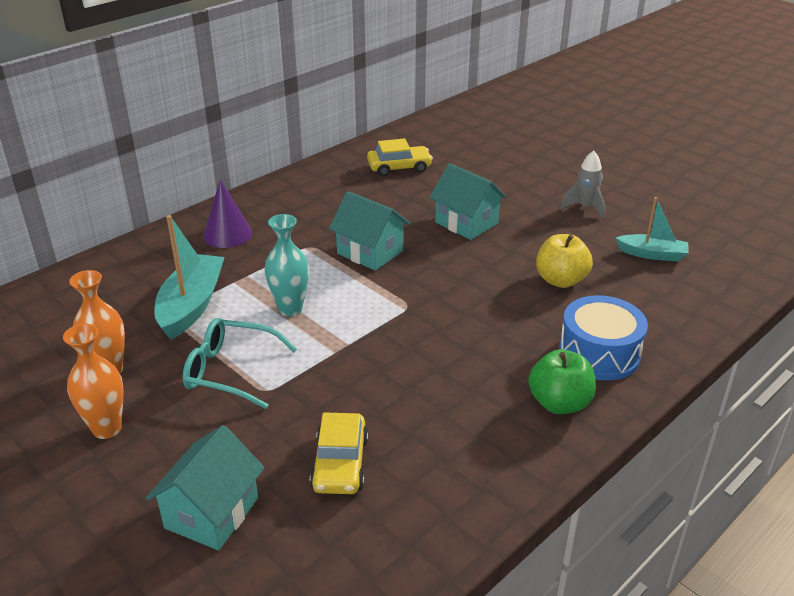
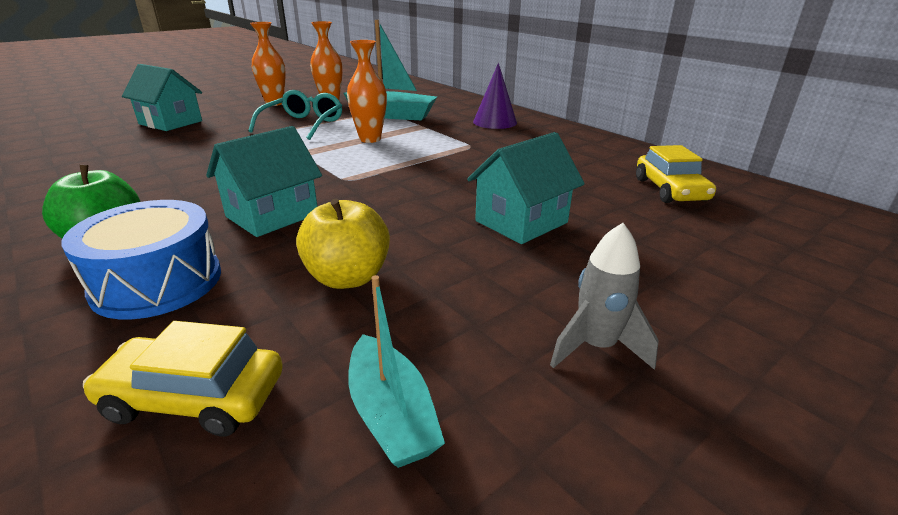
camera: 95 degrees right, 5 degrees down
(290, 309) = (370, 139): turquoise vase -> orange vase
(340, 464) = (165, 150): yellow car -> yellow car (194, 397)
(370, 252) = (455, 168): turquoise house -> turquoise house (272, 215)
(652, 254) = (391, 414): turquoise boat -> turquoise boat turned 45 degrees counterclockwise

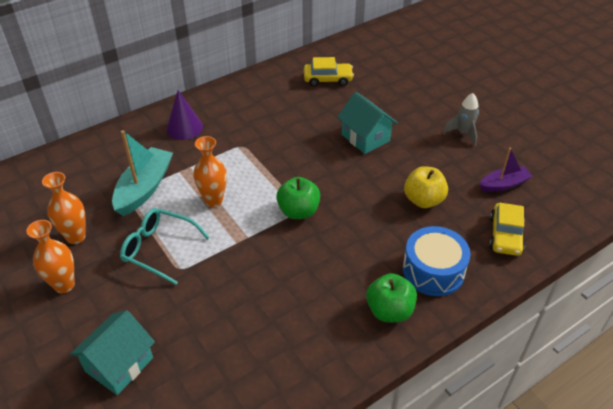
camera: 85 degrees left, 15 degrees up
(272, 215) = (356, 239): turquoise house -> none
(342, 178) = (298, 211): none -> green apple
(391, 414) = (503, 184): turquoise boat -> purple boat

